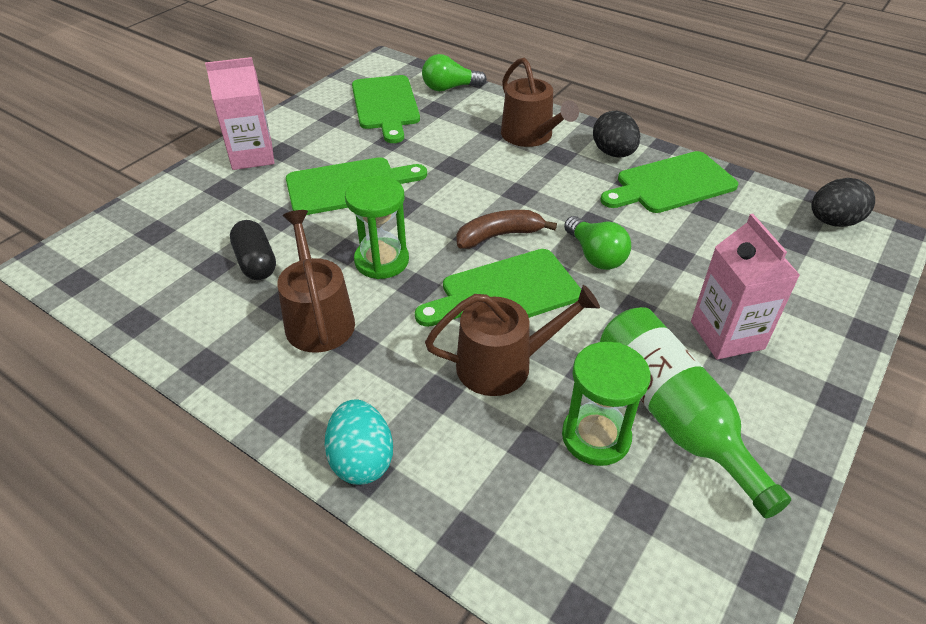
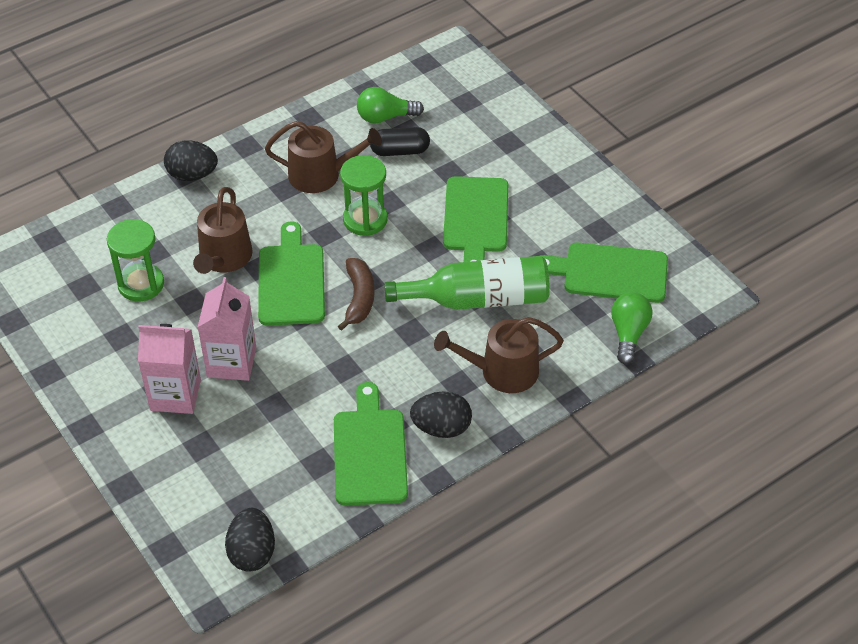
camera: 110 degrees right, 5 degrees up
(252, 156) = (552, 165): pink carton -> pink carton (231, 362)
(361, 460) = (192, 175): turquoise egg -> black egg
(595, 255) = (302, 352): green light bulb -> green light bulb (385, 117)
(672, 414) = (132, 330): green bottle -> green bottle (478, 299)

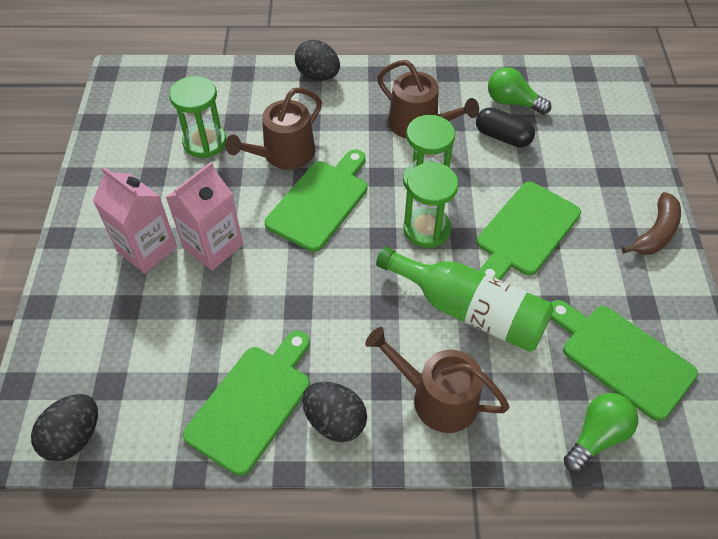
camera: 35 degrees right, 5 degrees up
(359, 298) = (363, 249): brown banana -> brown banana (655, 233)
(397, 256) = (426, 229): none -> green hourglass

